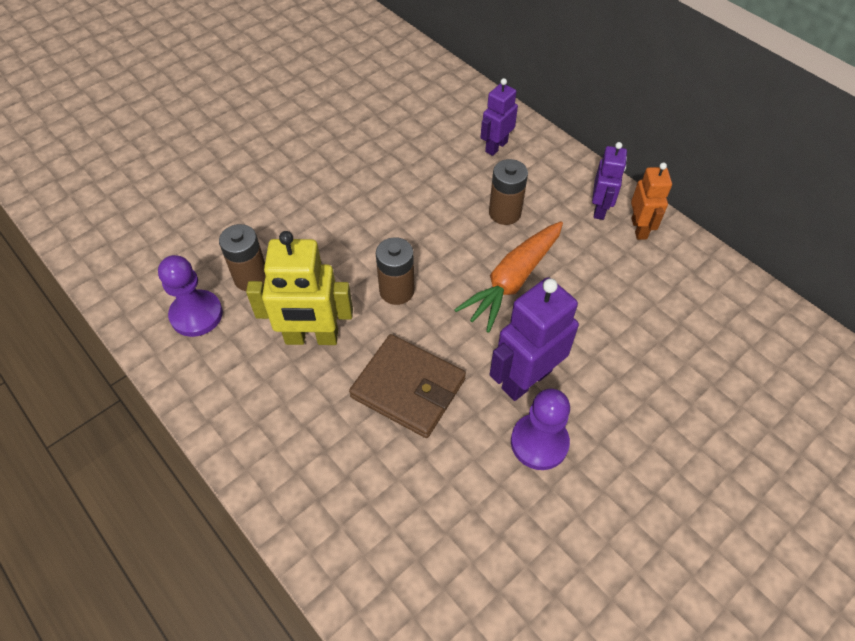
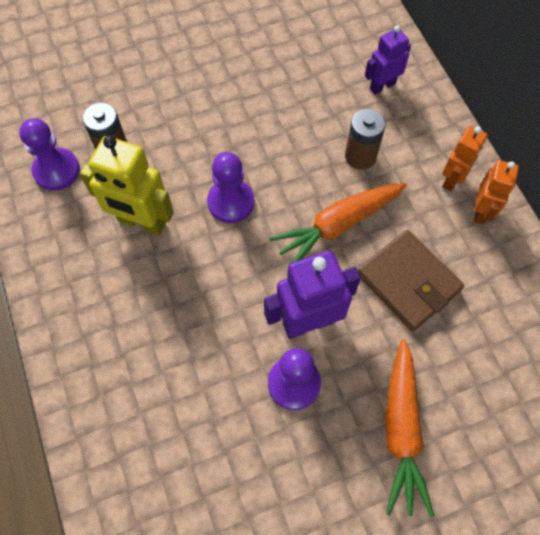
camera: 20 degrees right, 10 degrees up
(396, 291) = (231, 202): brown battery -> purple pawn
(408, 388) = (203, 295): brown wallet -> brown wallet (408, 282)
(600, 209) = (452, 179): purple robot -> orange robot
(664, 450) = (401, 430): none -> orange carrot

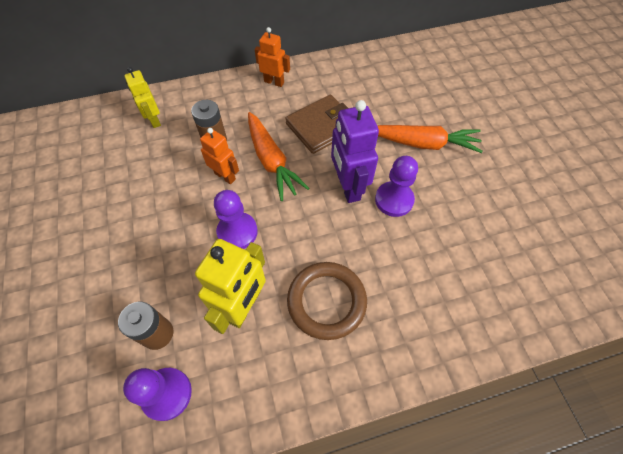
camera: 85 degrees left, 5 degrees down
(148, 305) = (326, 301): none -> brown ring
(382, 86) = (154, 120): purple robot -> yellow robot
(452, 179) = (246, 92): orange robot -> orange robot (225, 176)

